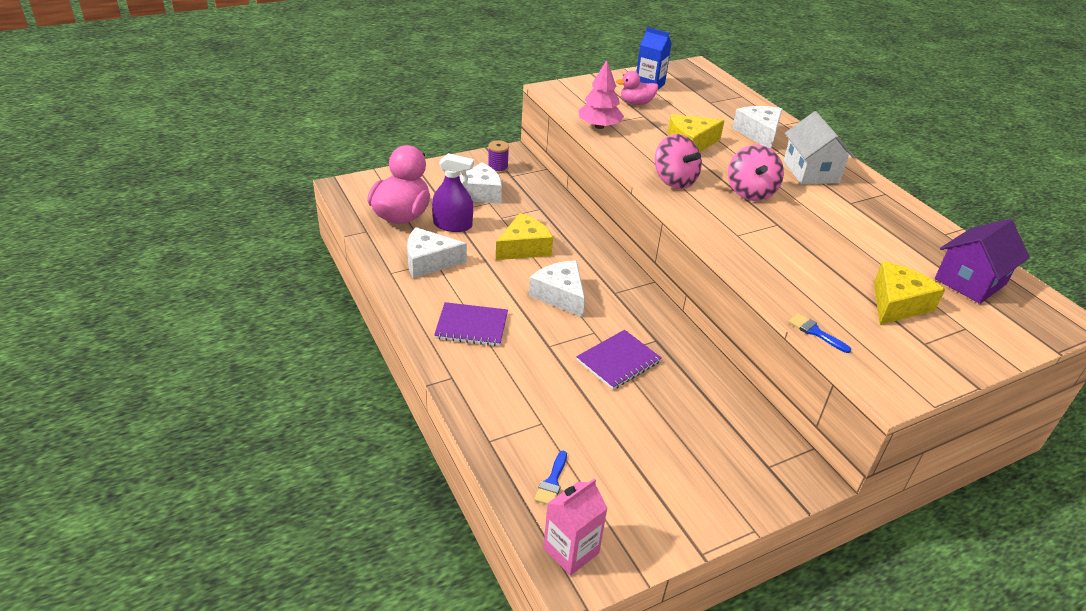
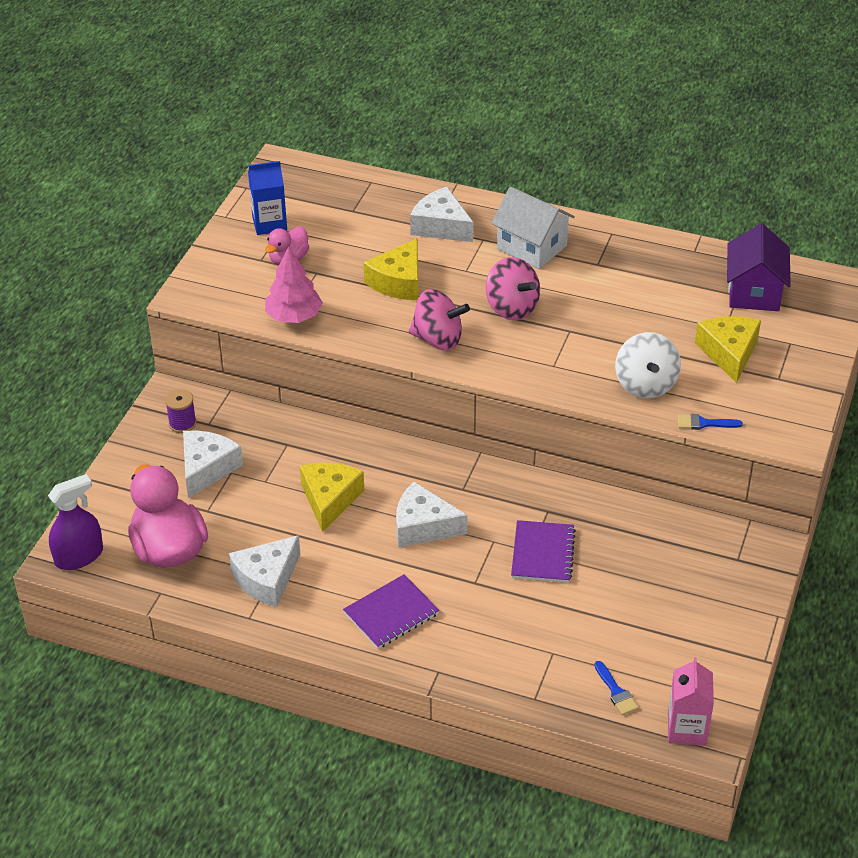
camera: 40 degrees left, 5 degrees up
(453, 225) = (232, 524): purple spray bottle -> purple spray bottle (79, 556)
(796, 283) = (645, 384): none -> white spinning top

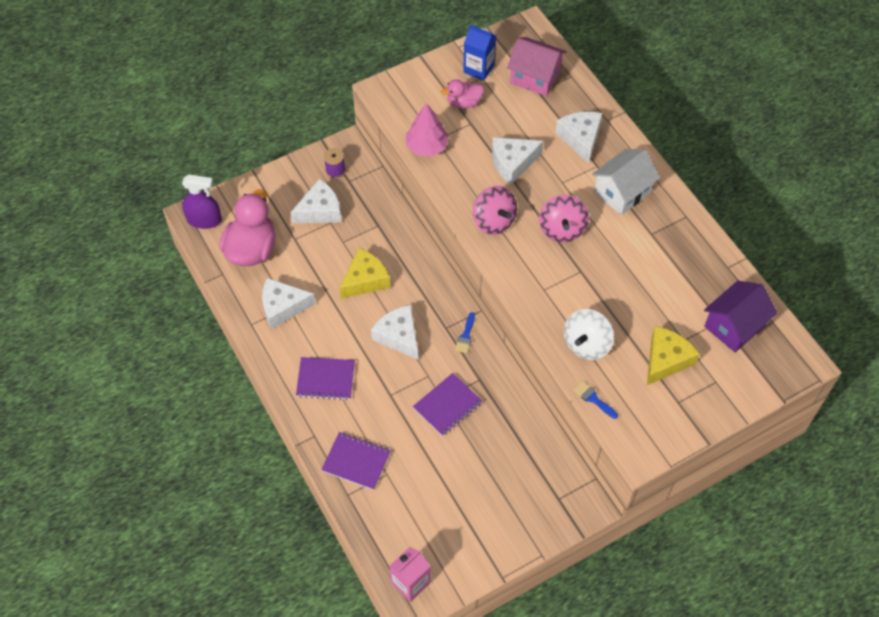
camera: 40 degrees right, 15 degrees up
(336, 201) = (535, 77): none -> pink house
(398, 282) = (512, 163): yellow cheese -> white cheese
(509, 663) = (356, 461): none -> purple notebook
(531, 247) = (622, 192): white house -> white house turned 60 degrees clockwise
(616, 692) = (396, 527): blue brush -> blue brush (465, 336)

